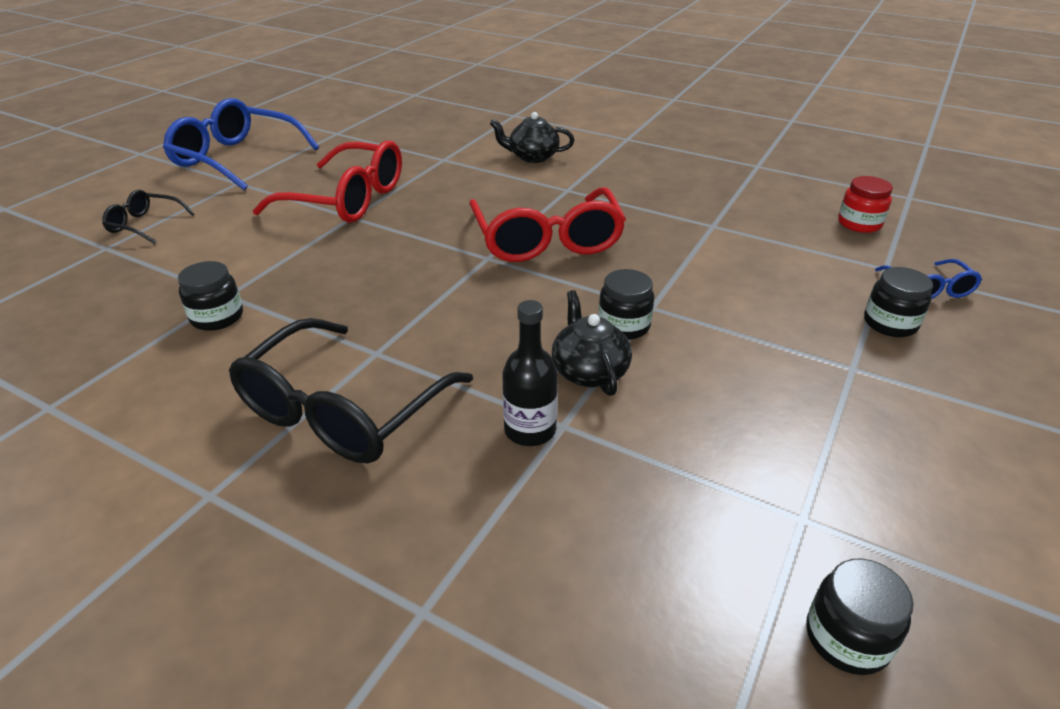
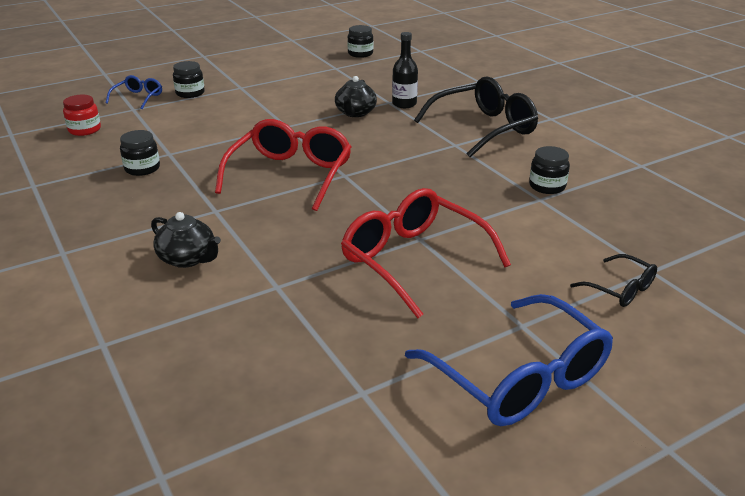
camera: 150 degrees left, 5 degrees down
(624, 326) = (313, 123): black jar -> black jar (142, 168)

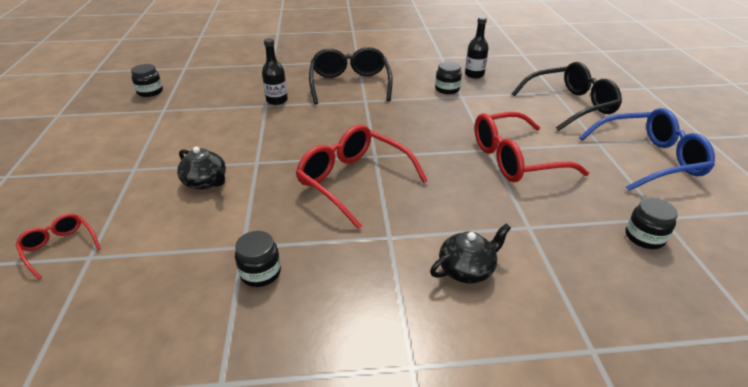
camera: 65 degrees left, 5 degrees up
(84, 130) = (100, 311): red jar -> none
(138, 98) = (60, 248): blue glasses -> red glasses
(190, 93) = (102, 205): black jar -> black jar (644, 237)
(355, 113) = (268, 124): black teapot -> black teapot (206, 182)
(620, 197) = (474, 74): none -> black bottle
(620, 289) = (569, 105): black glasses -> black glasses, size x2.02

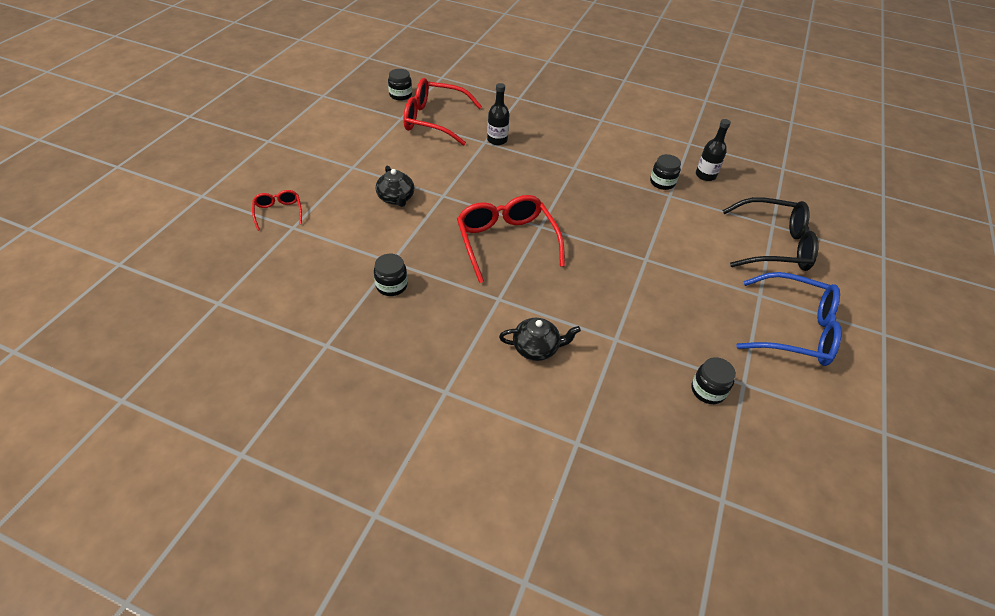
camera: 25 degrees right, 10 degrees up
(350, 84) = (573, 145): black glasses -> none
(515, 159) = (662, 277): red glasses -> red glasses (434, 120)

